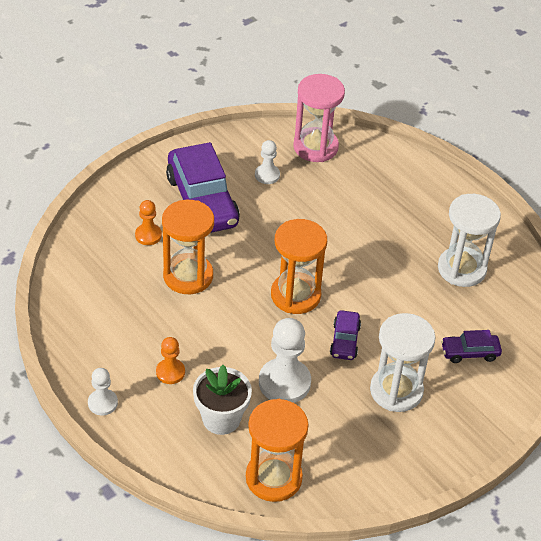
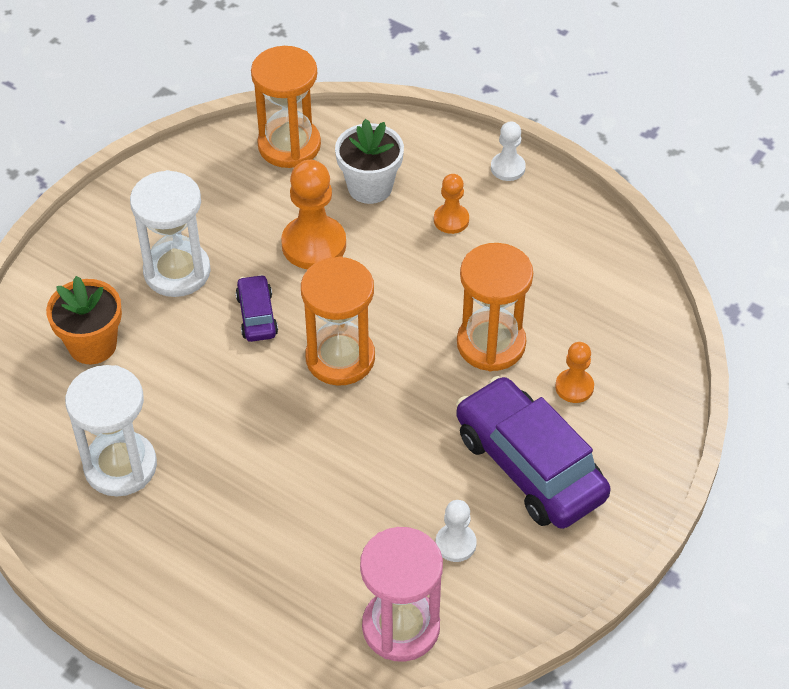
camera: 165 degrees right, 5 degrees up
(284, 382) = (314, 244): white pawn -> orange pawn
(469, 352) = (92, 345): purple car -> orange flower pot

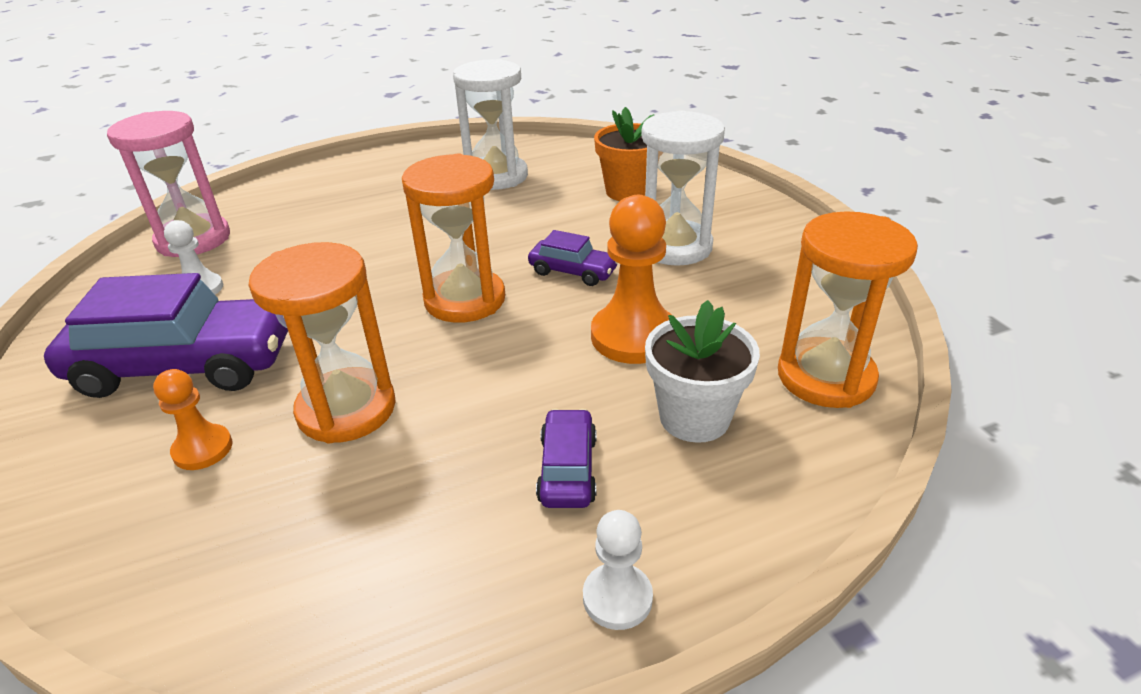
camera: 125 degrees right, 15 degrees down
(451, 220) = (567, 469): orange pawn -> purple car

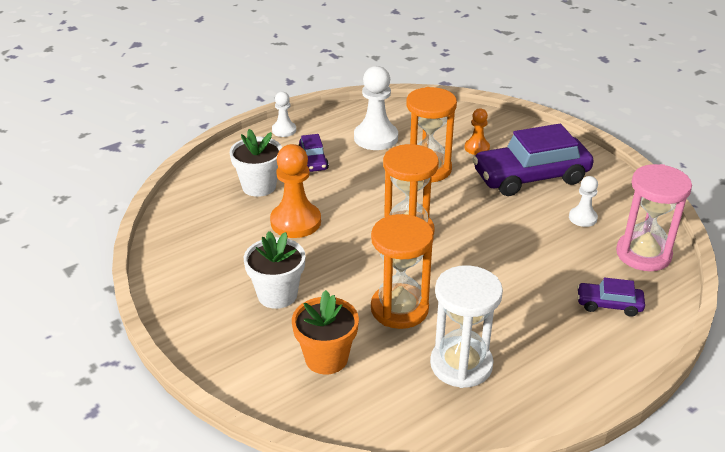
camera: 165 degrees right, 0 degrees up
(393, 520) = (376, 138): none -> white pawn
(573, 271) = (346, 262): purple car -> purple car (609, 305)
(675, 247) = (277, 295): white hourglass -> white flower pot
(825, 377) = (190, 213): orange hourglass -> orange hourglass (399, 309)

